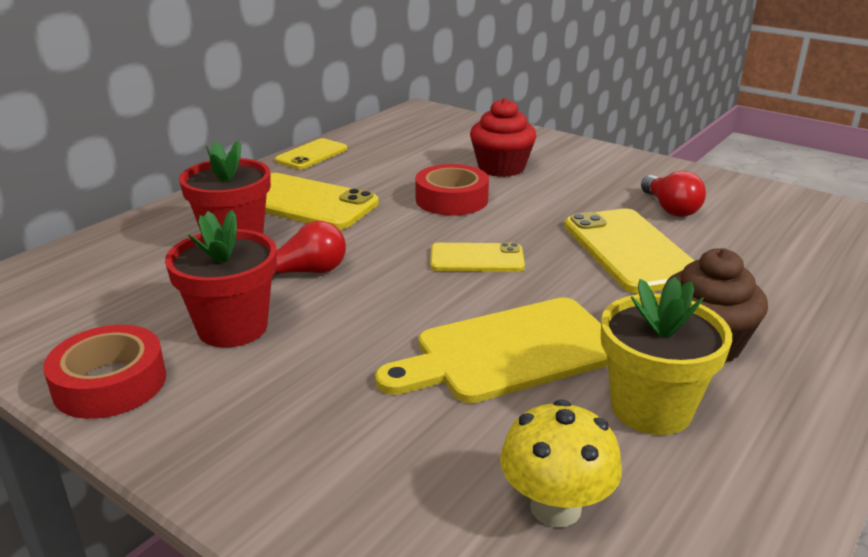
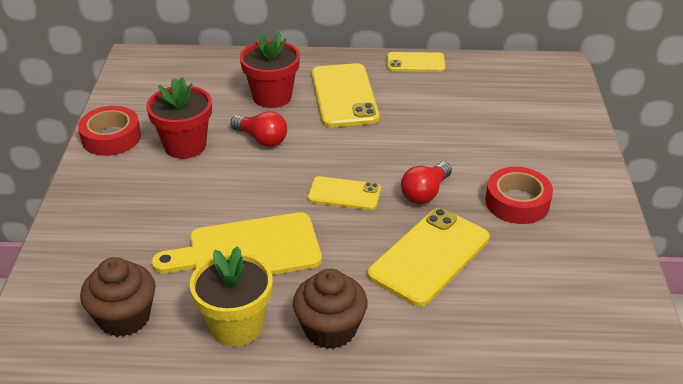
camera: 55 degrees right, 10 degrees up
(451, 199) = (417, 148): red tape -> red tape (517, 202)
(476, 259) = (344, 194): yellow phone -> yellow phone turned 45 degrees counterclockwise
(501, 168) = (499, 147): red cupcake -> none
(510, 352) = (247, 250): yellow cutting board -> yellow cutting board turned 45 degrees counterclockwise
(555, 507) = (124, 317): yellow mushroom -> brown cupcake
(670, 208) = (527, 254): red light bulb -> red light bulb (425, 193)

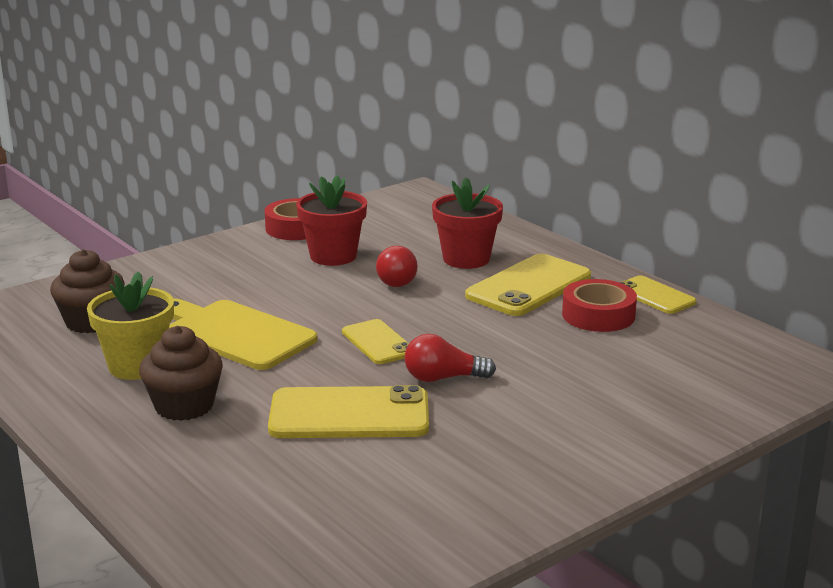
camera: 50 degrees right, 15 degrees down
(517, 202) = (509, 430): red tape -> red tape (598, 315)

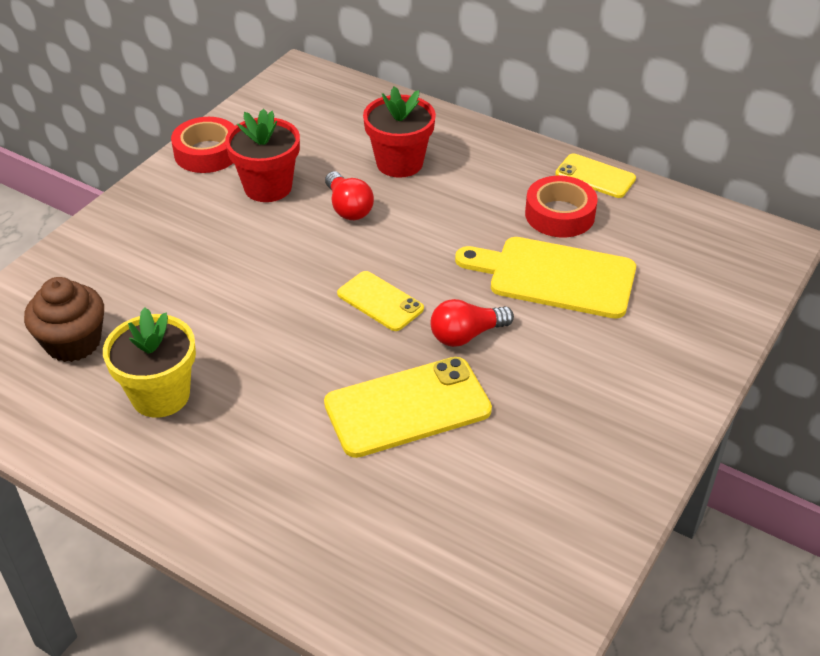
camera: 20 degrees left, 20 degrees up
(184, 406) = (242, 439): brown cupcake -> none
(236, 334) = (234, 323): yellow cutting board -> yellow cutting board (555, 276)
(529, 286) = (477, 189): yellow phone -> none

